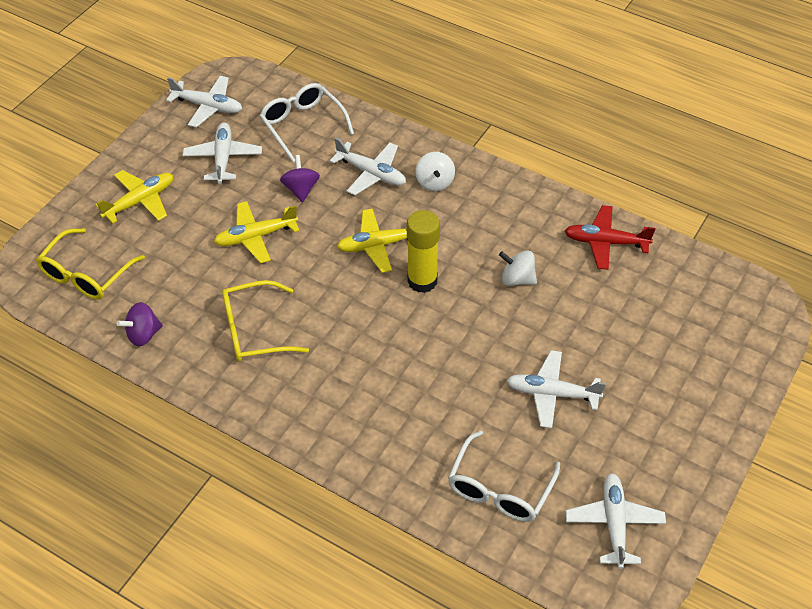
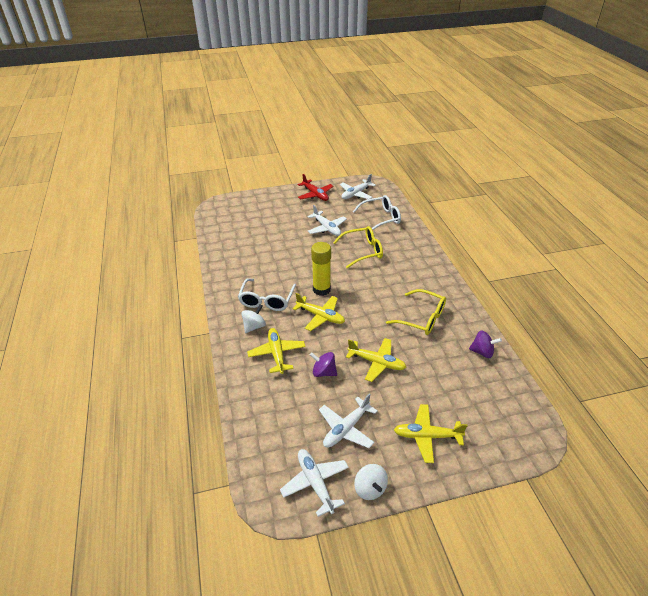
camera: 135 degrees left, 10 degrees down
(86, 275) = (496, 408): yellow glasses -> yellow glasses (363, 251)
(301, 189) = (324, 372): purple spinning top -> purple spinning top turned 75 degrees clockwise
(302, 125) = (274, 415): white glasses -> white glasses (267, 300)
(371, 173) = (277, 353): white plane -> yellow plane
(517, 279) = (282, 265): white spinning top -> white spinning top (370, 488)
(605, 242) = (229, 255): red plane -> red plane (315, 195)

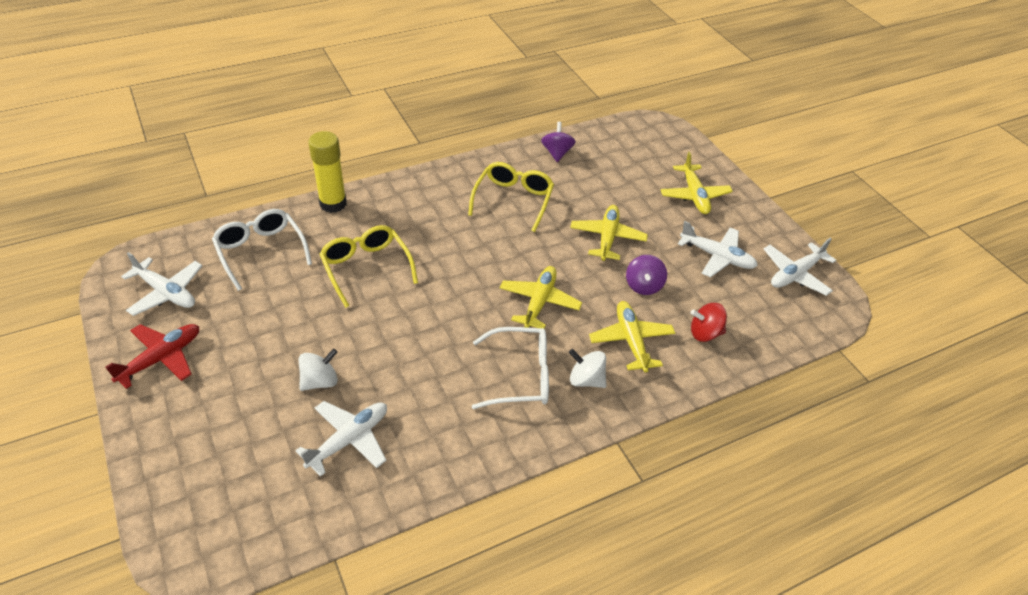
camera: 105 degrees left, 5 degrees up
(271, 396) = (705, 333): none -> red spinning top
(277, 353) = (631, 340): yellow plane -> yellow plane turned 105 degrees clockwise
(321, 289) = (477, 309): yellow glue stick -> yellow glue stick (333, 204)
(327, 228) = (295, 323): white plane -> white plane (349, 440)
(370, 488) = (776, 233): white spinning top -> white spinning top (320, 381)

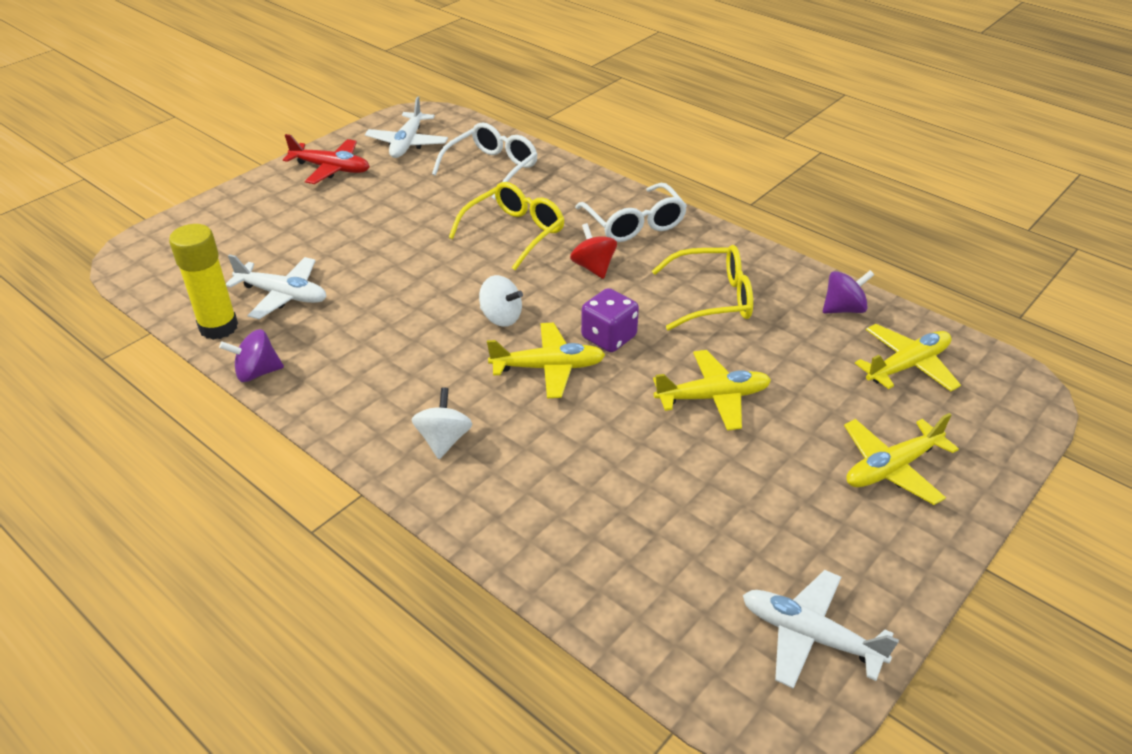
camera: 70 degrees right, 5 degrees down
(320, 381) = (346, 255): white spinning top -> white spinning top (501, 317)
(333, 204) = (593, 183): yellow glue stick -> yellow glue stick (218, 327)
(521, 376) = (422, 385): white glasses -> white glasses (634, 224)
(524, 262) = (609, 337): none -> purple dice
(631, 340) = (534, 465): yellow plane -> yellow plane (907, 365)
(643, 286) = (645, 455): purple spinning top -> purple spinning top (257, 372)
(705, 333) = (595, 541): red spinning top -> red spinning top (593, 267)
(717, 257) = (770, 524): white plane -> none

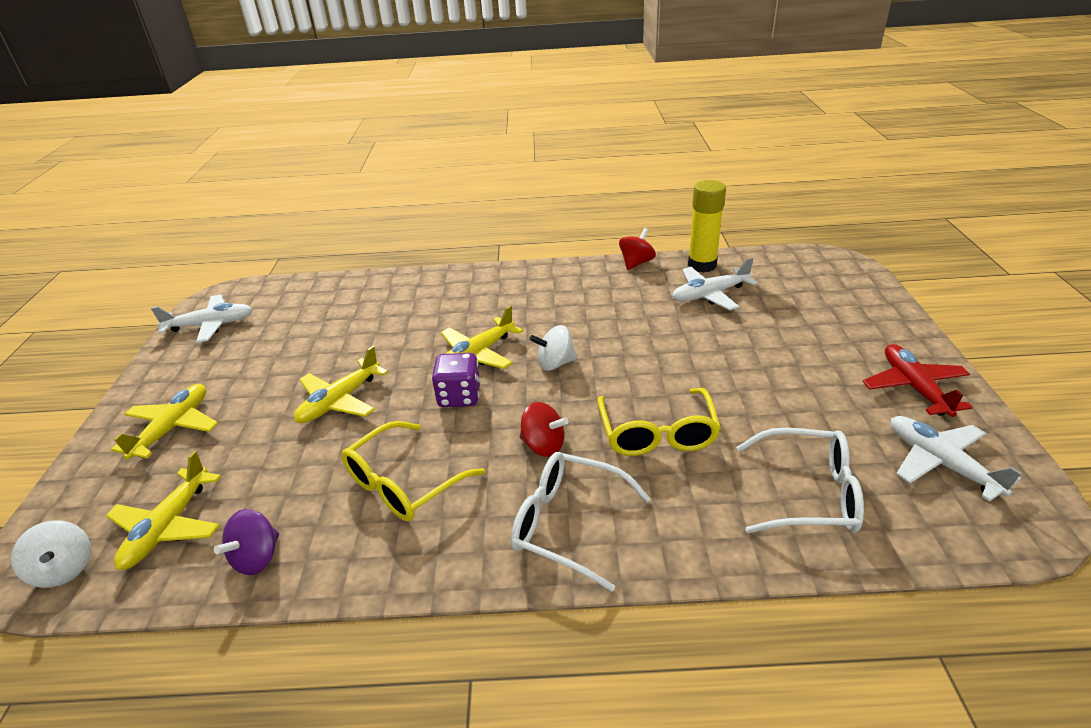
camera: 140 degrees right, 5 degrees down
(257, 372) = (636, 263): purple spinning top -> red spinning top
(331, 169) = (913, 387): red plane -> red plane turned 105 degrees clockwise
(444, 440) = (488, 293): white spinning top -> white spinning top (64, 569)
(492, 168) = (809, 494): white glasses -> white glasses turned 75 degrees counterclockwise

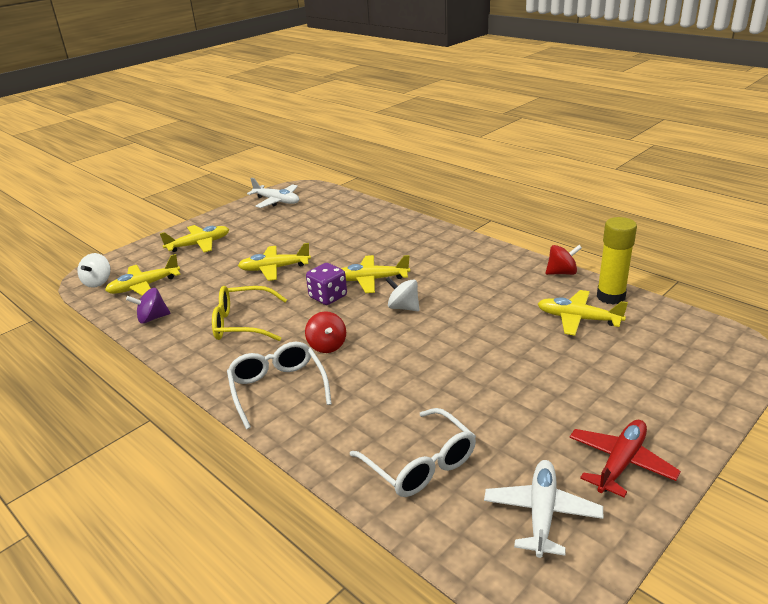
camera: 45 degrees right, 5 degrees down
(657, 434) = (393, 377): yellow glasses -> none
(709, 295) = (578, 319): white plane -> yellow plane

